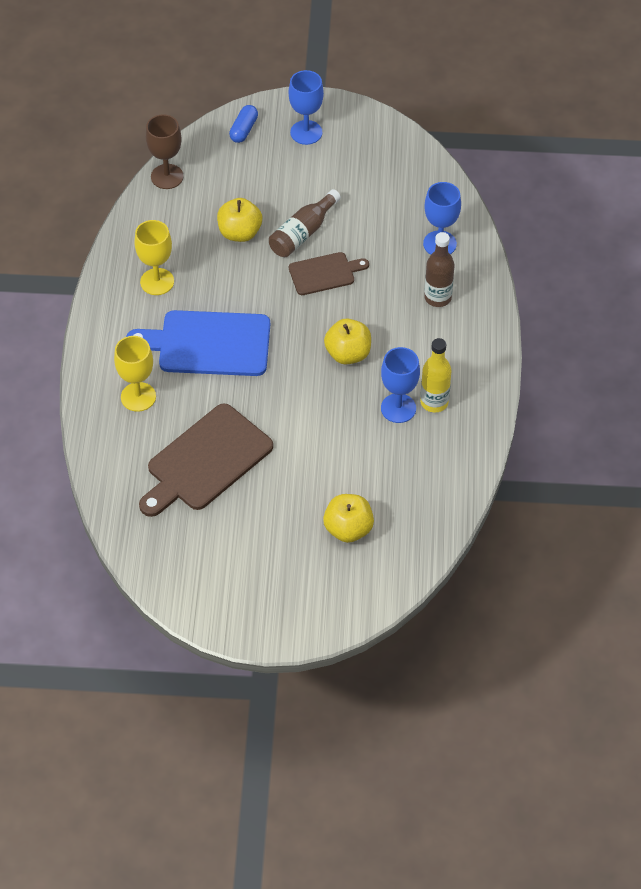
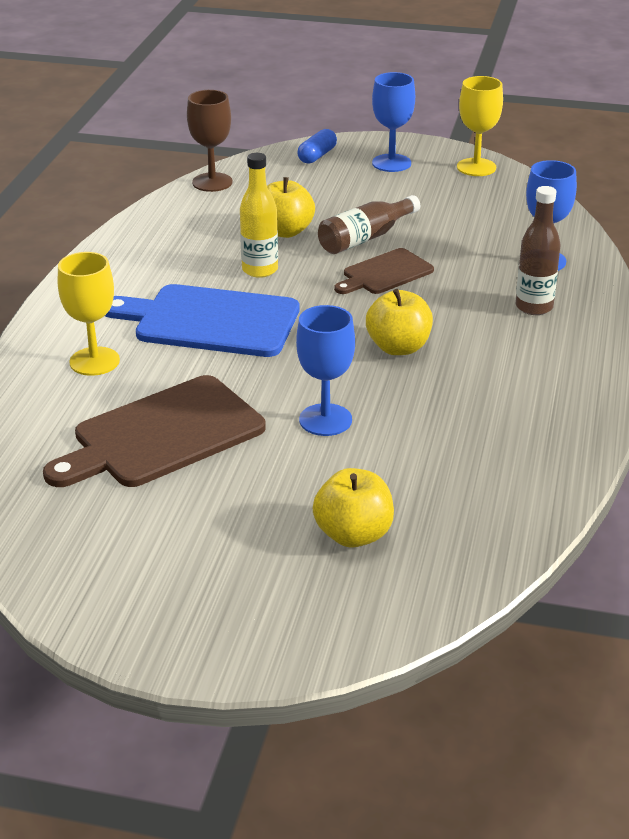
camera: 10 degrees right, 20 degrees down
(157, 282) = (165, 262): yellow goblet -> yellow goblet (476, 167)
(324, 273) = (385, 273): brown cutting board -> brown cutting board turned 150 degrees clockwise
(398, 408) = (459, 408): blue goblet -> blue goblet (325, 420)
(434, 402) = (514, 406): yellow bottle -> yellow bottle (260, 270)

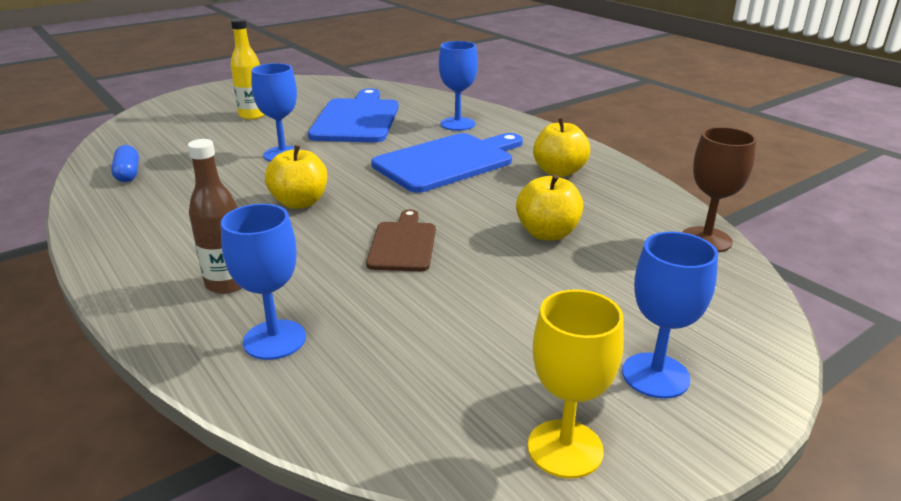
camera: 130 degrees right, 5 degrees down
(94, 361) = (457, 124): yellow goblet -> blue goblet
(162, 435) = (357, 119): brown cutting board -> blue cutting board
(260, 270) = (493, 199): yellow bottle -> yellow bottle (253, 115)
(317, 156) = (732, 329): blue capsule -> blue capsule (128, 173)
(353, 535) = (195, 129): yellow apple -> yellow apple (559, 172)
(365, 238) = (479, 264): brown bottle -> none

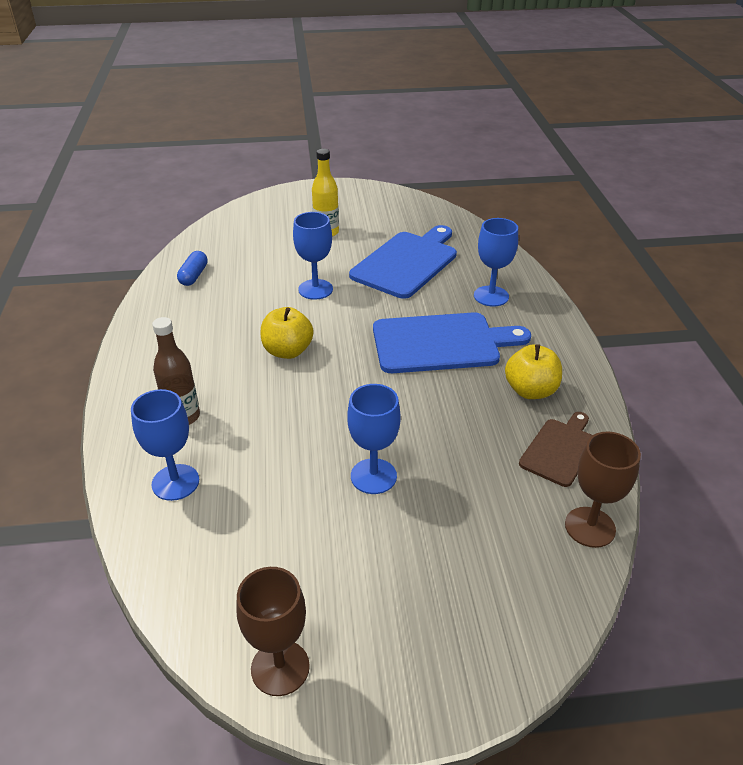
camera: 30 degrees right, 10 degrees up
(403, 244) = (328, 426): brown cutting board -> brown cutting board (560, 450)
(547, 233) = (452, 461): yellow apple -> none
(565, 448) = (280, 668): yellow goblet -> brown goblet
(655, 375) = (402, 642): blue goblet -> blue goblet (373, 476)

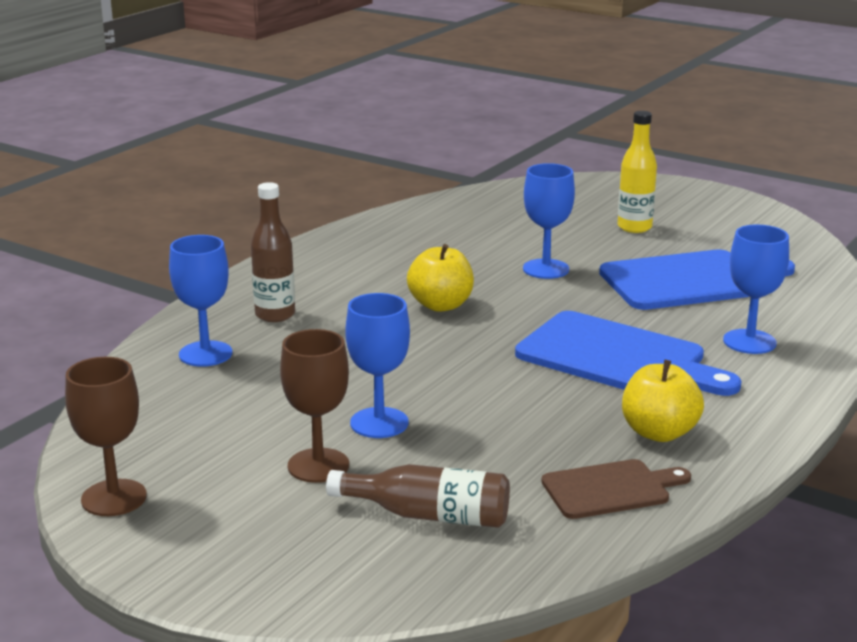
camera: 40 degrees right, 15 degrees down
(193, 276) = (436, 220): blue capsule -> none
(496, 536) = (428, 515): none -> brown bottle
(590, 527) = (539, 556): brown goblet -> brown goblet (318, 465)

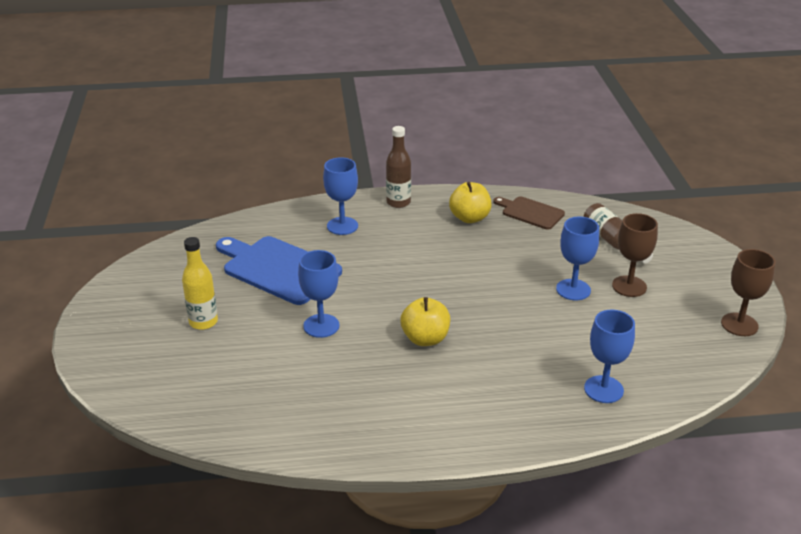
camera: 130 degrees left, 10 degrees up
(275, 315) = (525, 395): brown bottle -> brown bottle (398, 202)
(617, 358) = (411, 254): blue cutting board -> none

